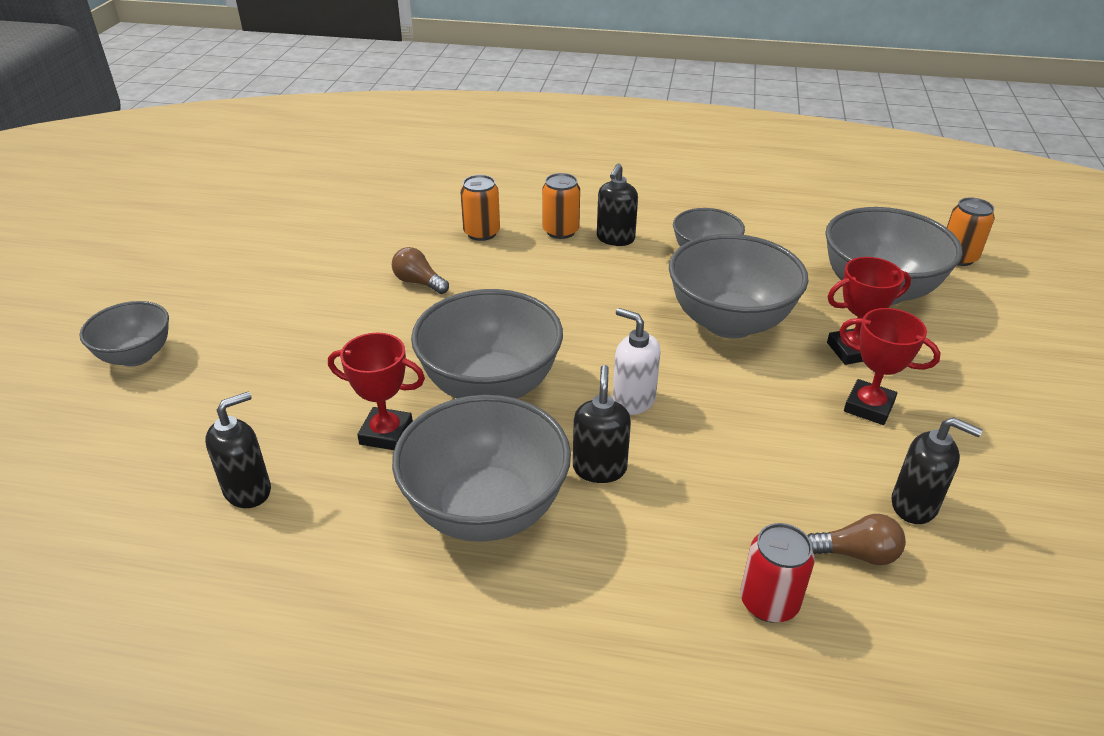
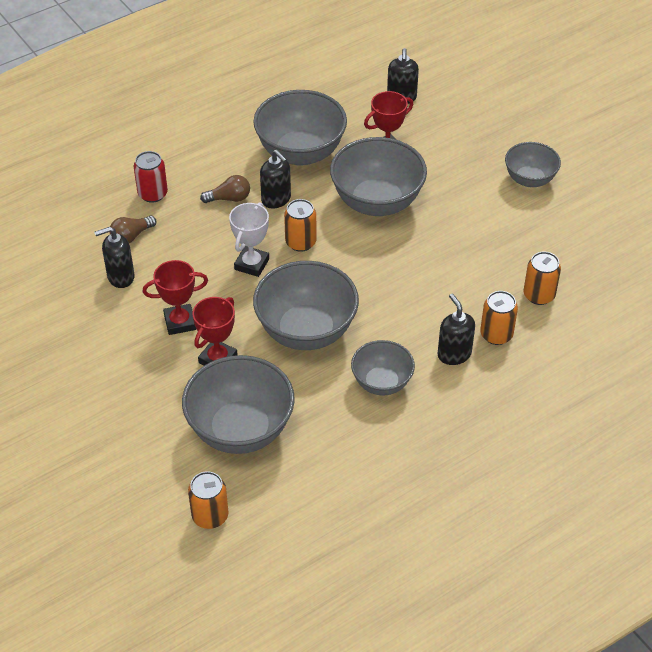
camera: 135 degrees right, 10 degrees up
(136, 356) = (555, 104): grey bowl -> grey bowl (529, 179)
(419, 282) = (509, 232): brown light bulb -> brown light bulb (229, 198)
(633, 400) = (300, 242): white soap dispenser -> orange can
(719, 414) = (252, 264): none -> white trophy

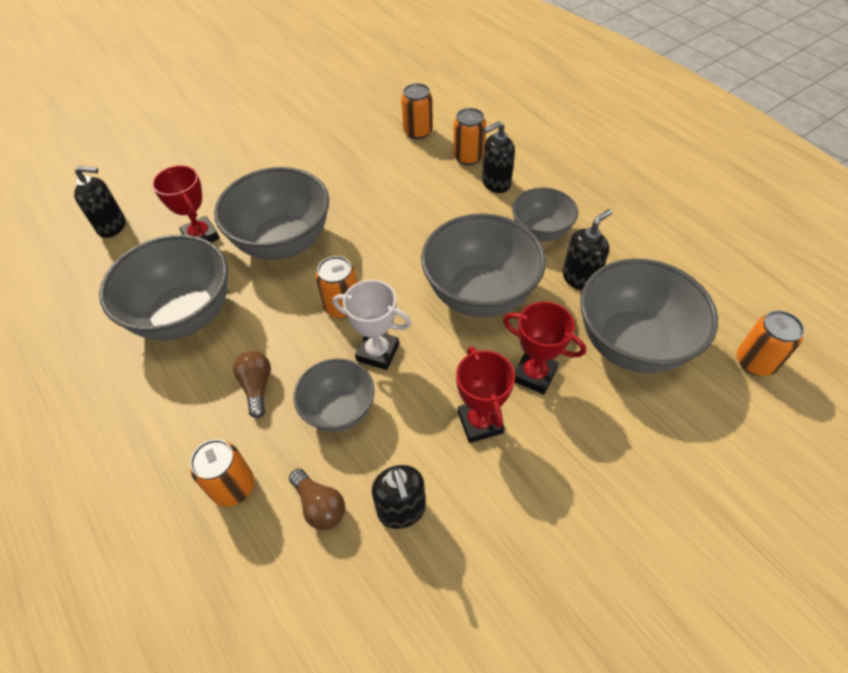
camera: 90 degrees left, 5 degrees up
(152, 194) = (233, 487): red can -> orange can
(276, 199) = (266, 335): black soap dispenser -> black soap dispenser (580, 278)
(529, 179) = (266, 134): grey bowl -> grey bowl (339, 410)

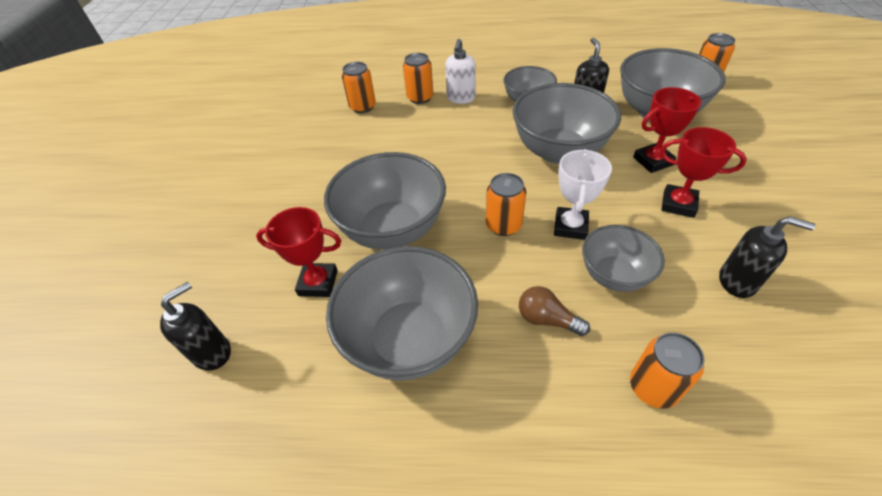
camera: 50 degrees left, 5 degrees down
(319, 505) = (707, 331): brown light bulb -> none
(378, 352) = (570, 226): white trophy -> white trophy turned 45 degrees counterclockwise
(496, 183) = (461, 98): black soap dispenser -> white soap dispenser

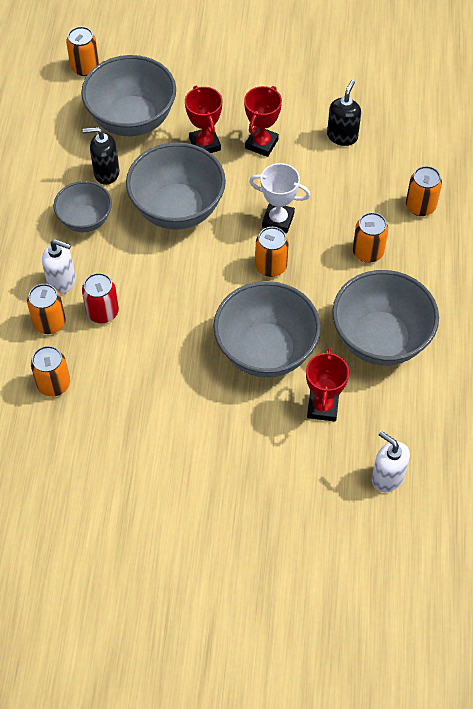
camera: 90 degrees left, 10 degrees up
(212, 352) = (387, 477): black soap dispenser -> white soap dispenser
(432, 122) = (102, 312): none -> red can
(547, 319) = (368, 252): brown light bulb -> orange can
(614, 275) = (331, 204): grey bowl -> none

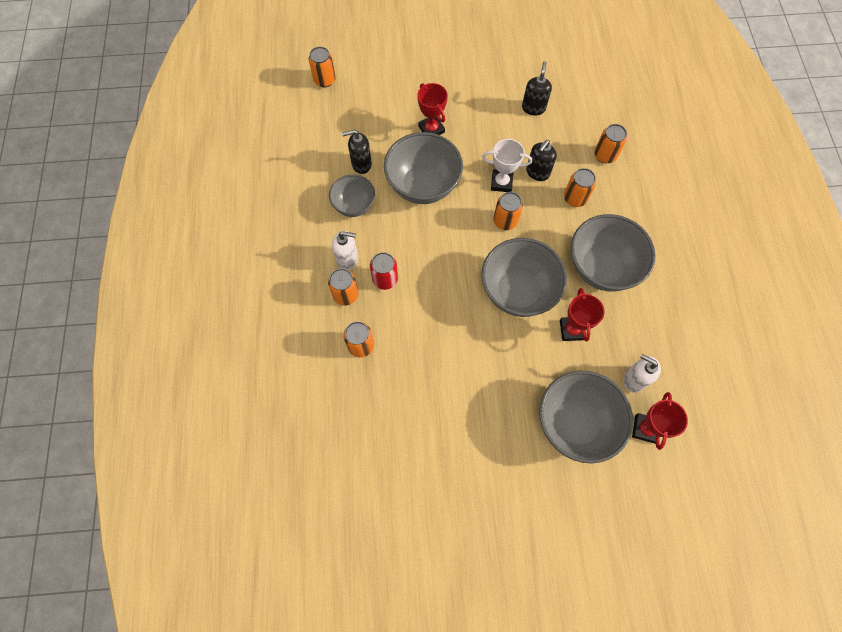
camera: 10 degrees left, 10 degrees up
(132, 120) = (371, 118): grey bowl -> grey bowl (575, 423)
(261, 144) = (474, 123): red trophy -> red trophy (645, 429)
(327, 214) = (537, 172): none -> black soap dispenser

